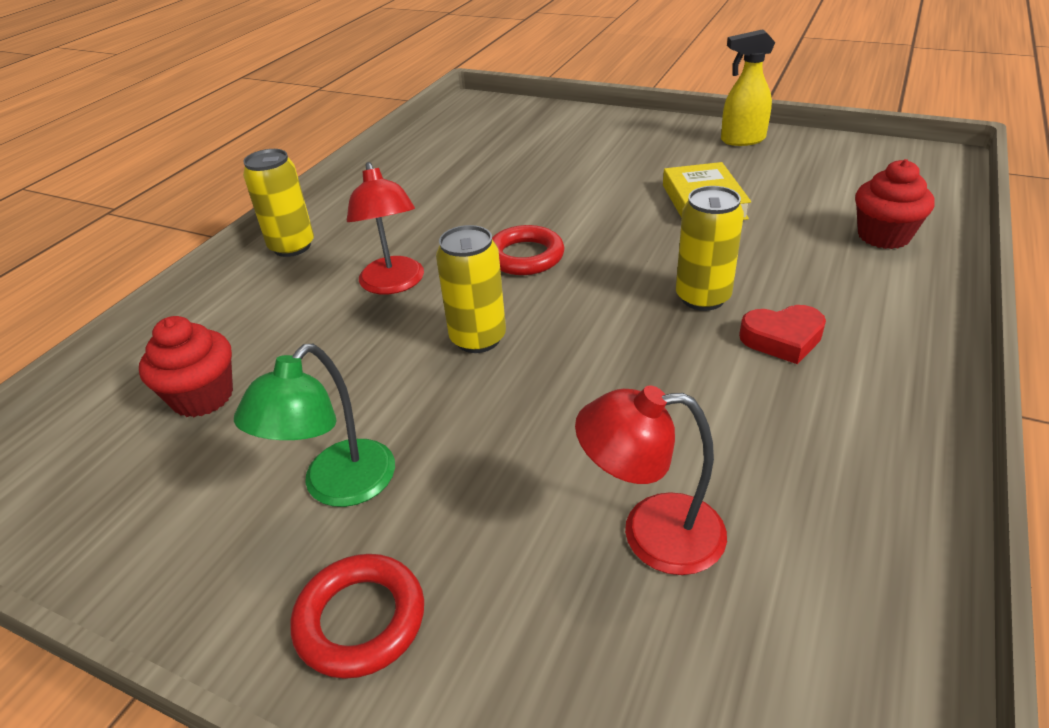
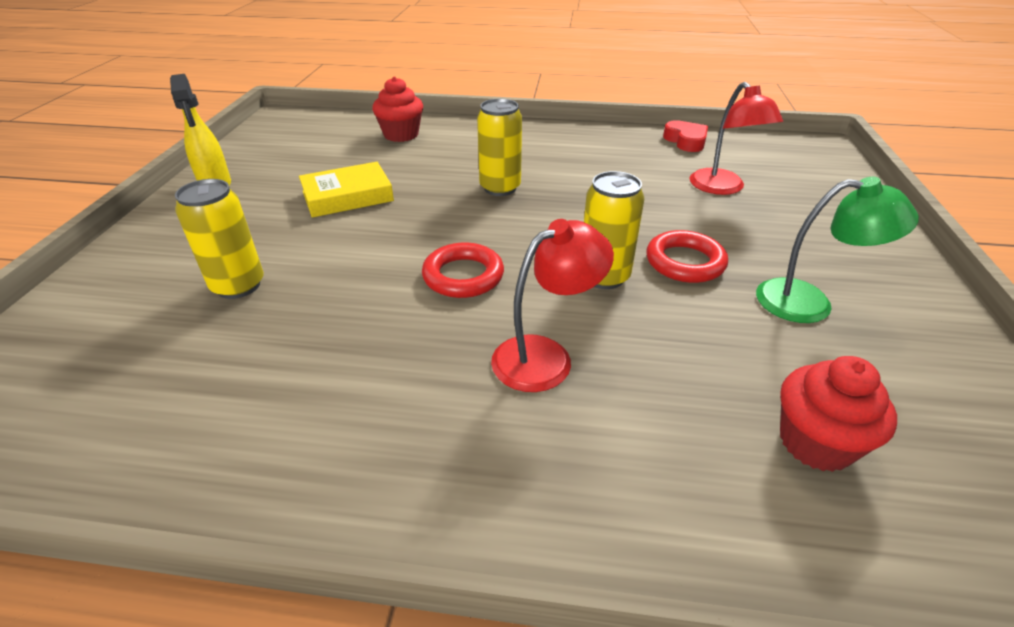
camera: 110 degrees left, 0 degrees up
(292, 247) = (490, 509): yellow can -> yellow can (238, 286)
(360, 620) = (874, 263): red ring -> red ring (685, 262)
(782, 339) = (535, 162): red heart -> red heart (686, 141)

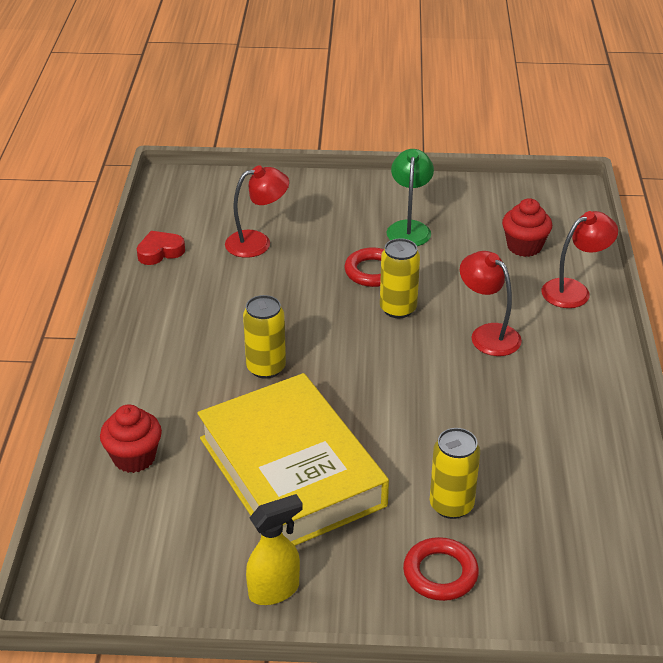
camera: 95 degrees left, 0 degrees up
(347, 196) = (291, 471): yellow book -> yellow book, size x2.10
(463, 276) = (411, 377): red ring -> red ring (440, 573)
(682, 501) = (574, 290): none -> red lamp

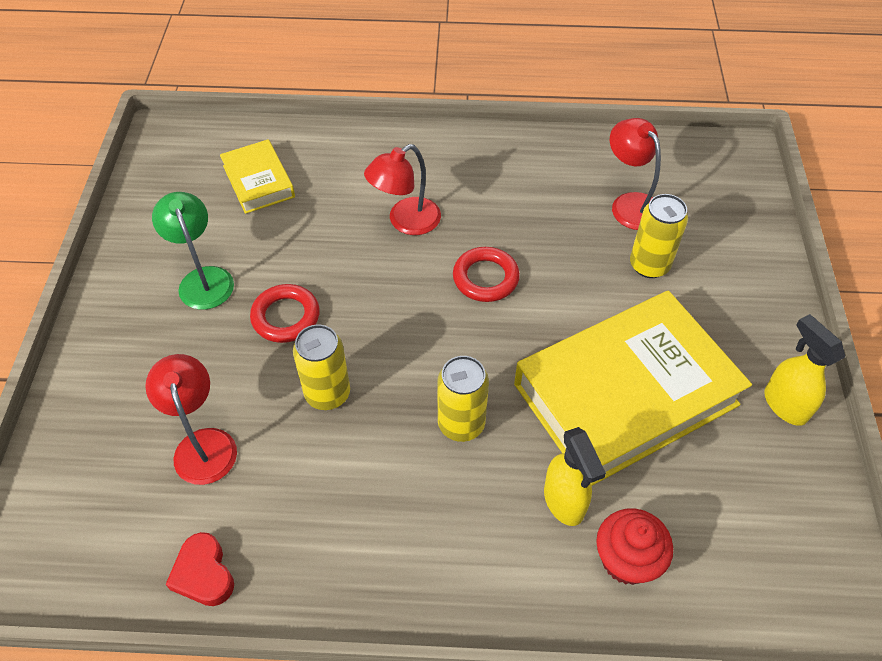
camera: 90 degrees left, 15 degrees up
(189, 424) = (564, 502): none -> yellow spray bottle
(398, 309) = (358, 295): yellow can -> yellow can (327, 394)
(409, 228) = (203, 279): green lamp -> green lamp turned 60 degrees clockwise
(440, 573) = (731, 277): red ring -> red ring (485, 278)
(524, 246) = (258, 181): red cupcake -> yellow book
(574, 290) = (339, 151): red lamp -> red lamp (630, 204)

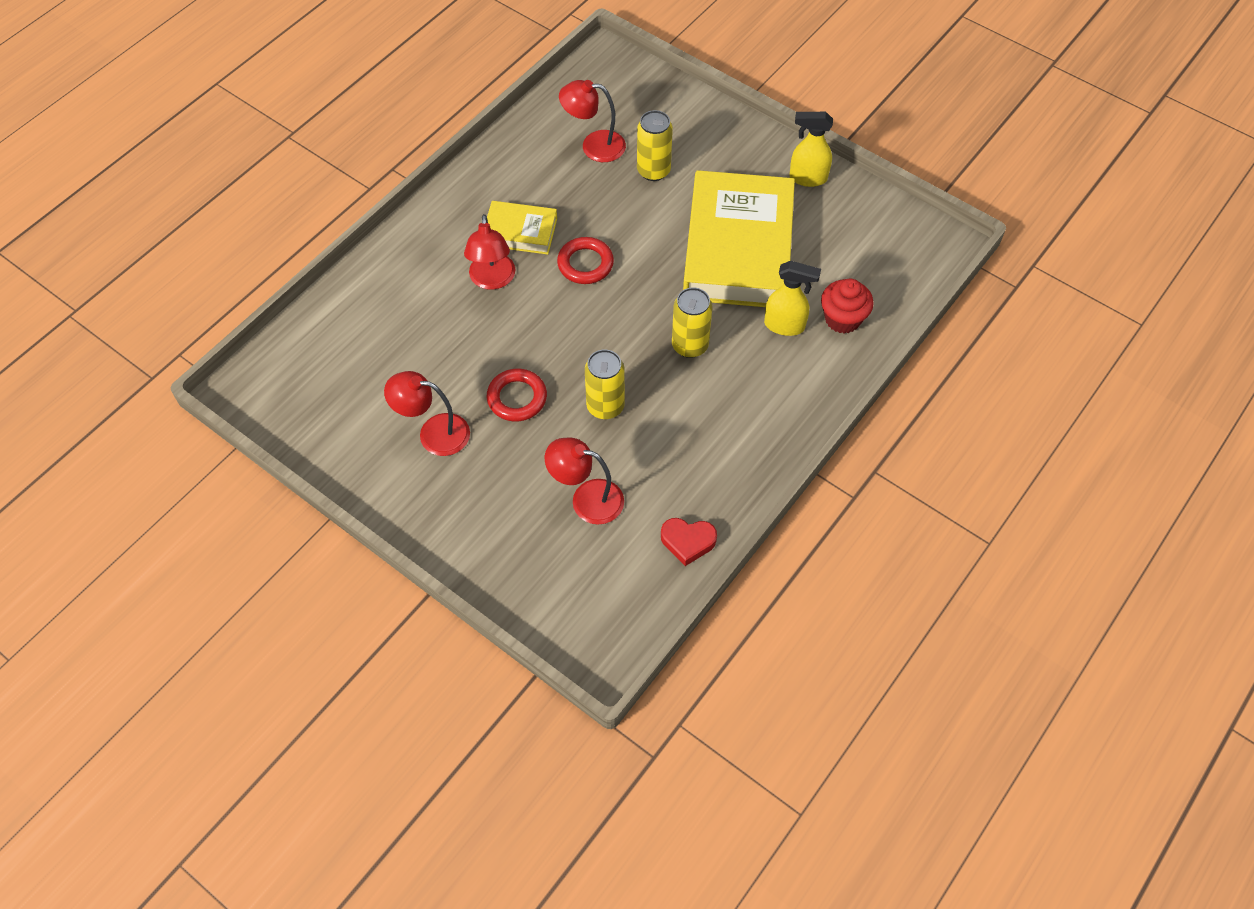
camera: 55 degrees left, 5 degrees up
(203, 279) = (433, 433): green lamp -> red lamp
(258, 181) = (362, 350): yellow book -> yellow book (520, 232)

